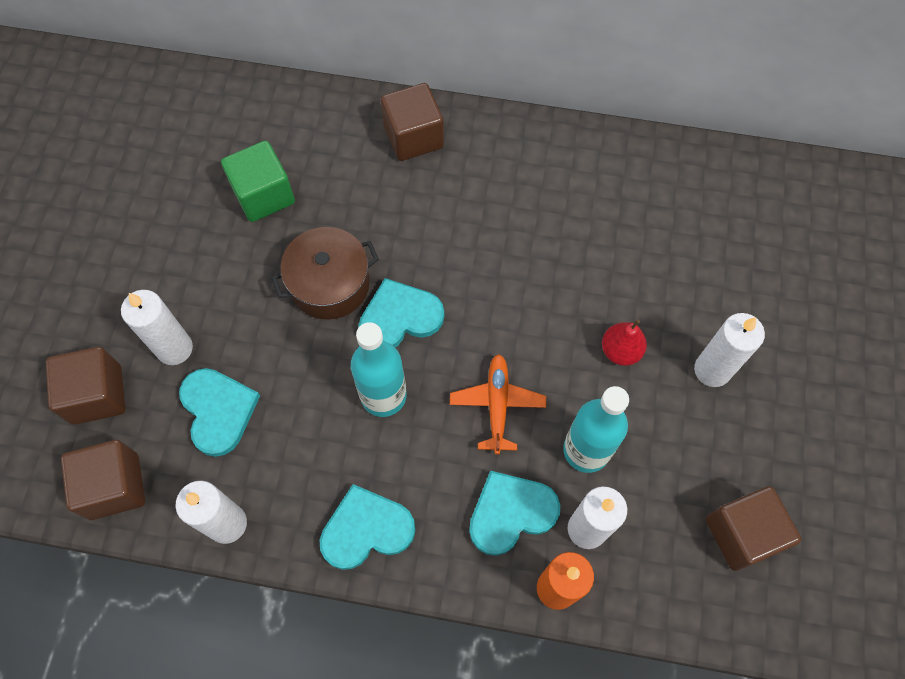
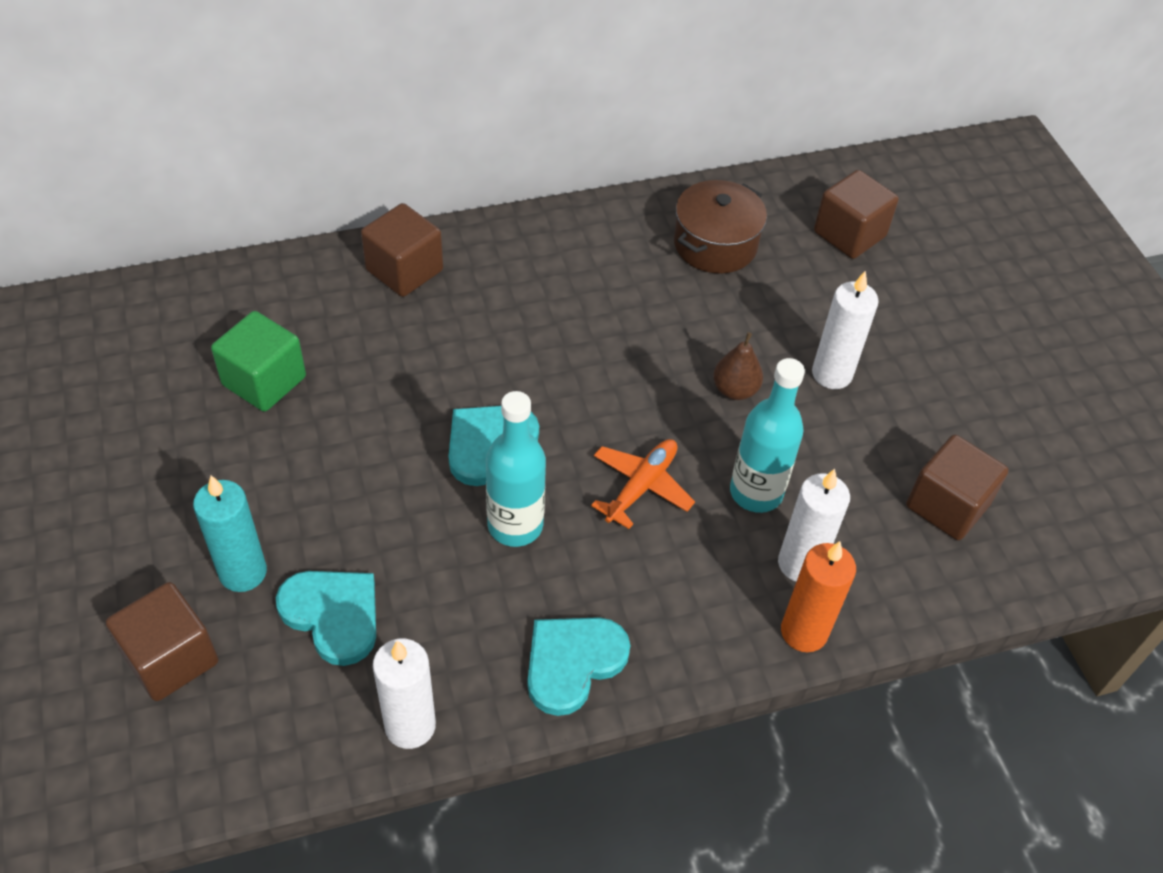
camera: 30 degrees left, 15 degrees down
(114, 486) = (248, 746): brown cube -> brown cube (849, 234)
(174, 348) = (243, 572): white candle -> turquoise candle
(330, 284) = (392, 440): brown pot -> brown pot (715, 244)
(497, 405) = (641, 486): orange plane -> orange plane turned 60 degrees clockwise
(511, 513) = (716, 581): turquoise heart -> none
(620, 351) = (735, 390): red pear -> brown pear

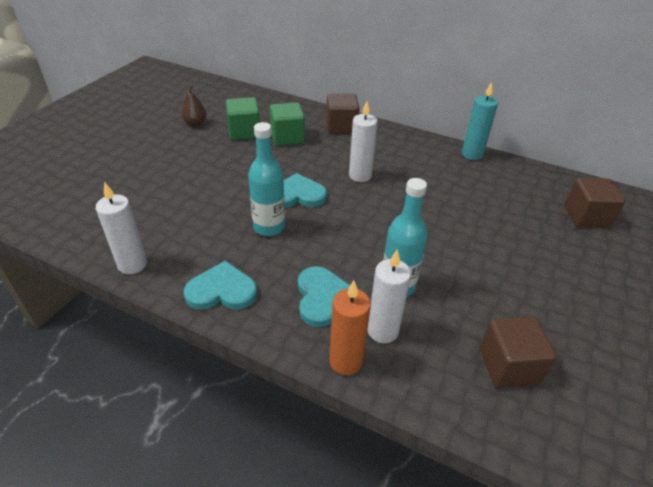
camera: 45 degrees right, 10 degrees down
(171, 658) = (97, 188): brown cube -> none
(243, 572) = (155, 179): turquoise candle -> turquoise candle (472, 154)
(333, 615) = (162, 211): turquoise heart -> turquoise heart (322, 297)
(347, 346) = (287, 137): none -> green cube
(641, 486) = (343, 248): orange plane -> none
(715, 244) = (499, 184): brown pot -> none
(735, 390) = (439, 241): brown pear -> brown pear (195, 123)
(832, 374) = (504, 265): white candle -> white candle (360, 176)

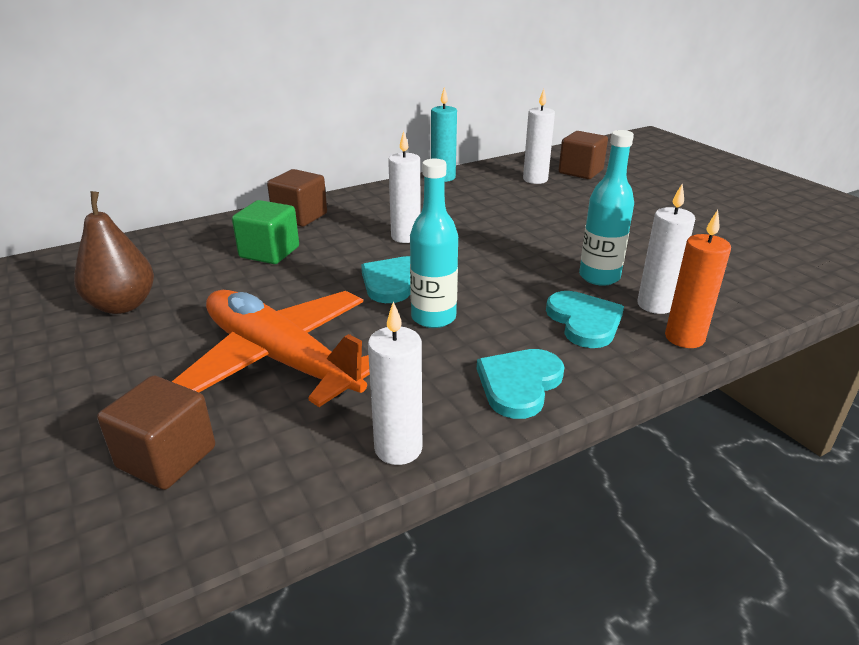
camera: 55 degrees left, 10 degrees down
(184, 191) = (280, 359): none -> orange plane
(195, 123) = (123, 305): brown pear -> brown pear, size x1.69
(244, 132) = (209, 276): green cube -> none
(322, 297) = (584, 321): turquoise heart -> turquoise heart turned 45 degrees clockwise
(508, 366) = (730, 264): brown cube -> brown cube (167, 457)
(532, 198) = (535, 179): none -> white candle

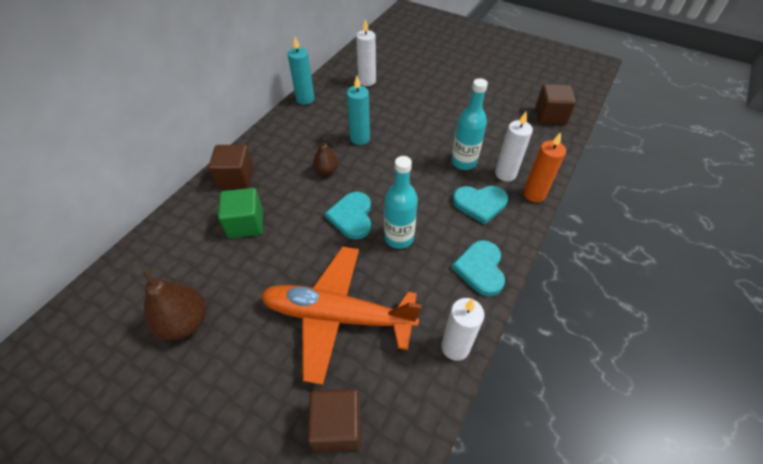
camera: 30 degrees left, 20 degrees up
(405, 237) = (327, 171): white candle -> brown pear
(475, 222) = (360, 138): none -> turquoise candle
(580, 172) = (389, 63): brown cube -> brown cube (550, 116)
(584, 321) = (480, 203): turquoise heart -> turquoise heart turned 135 degrees clockwise

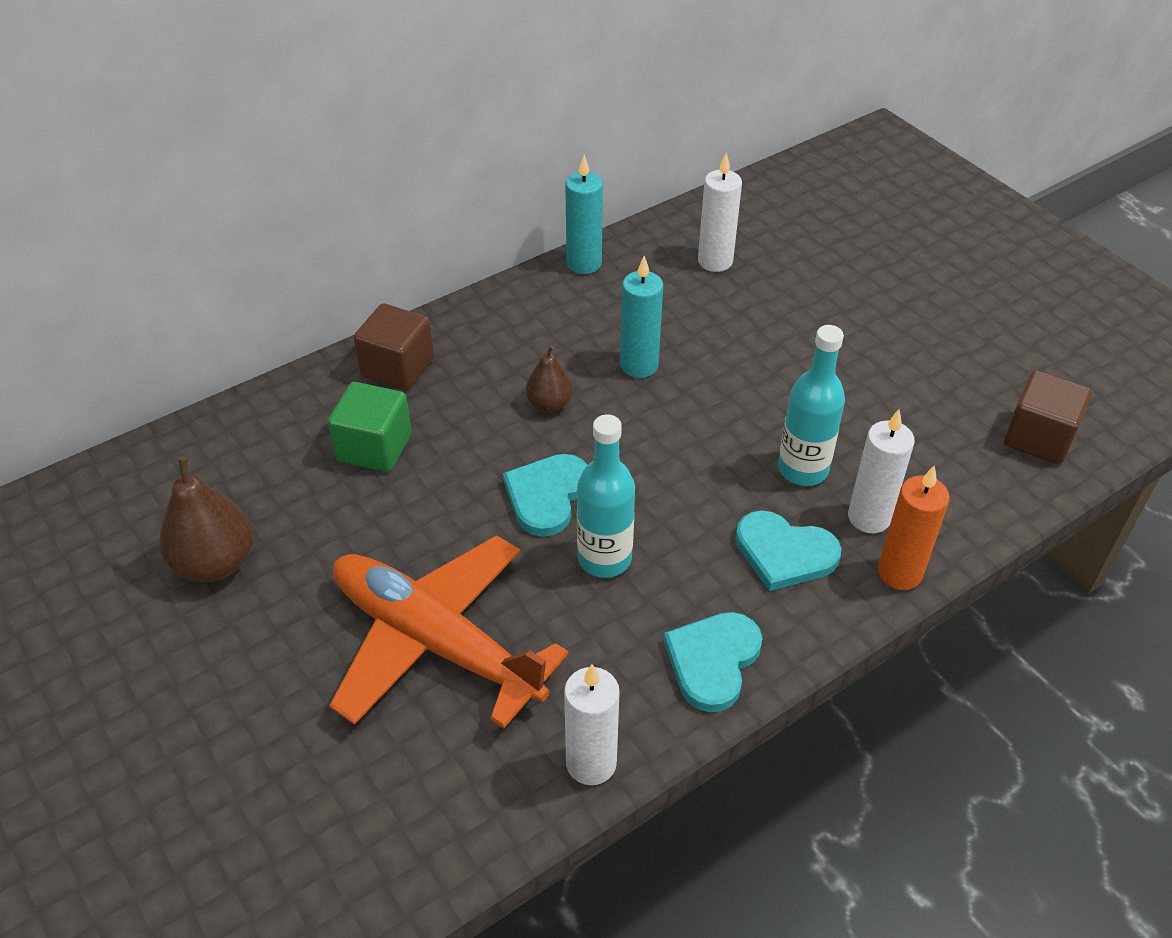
camera: 25 degrees right, 5 degrees down
(337, 426) = (348, 794): brown cube -> none

